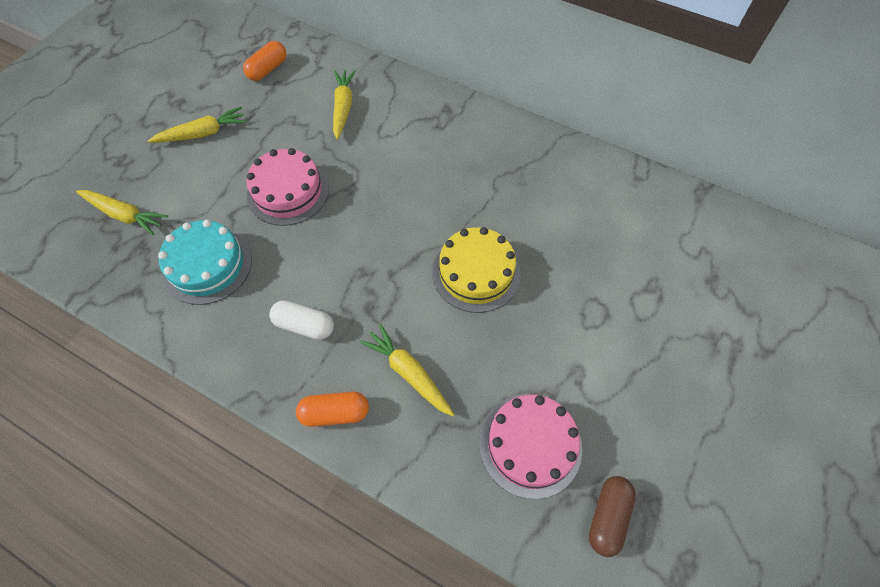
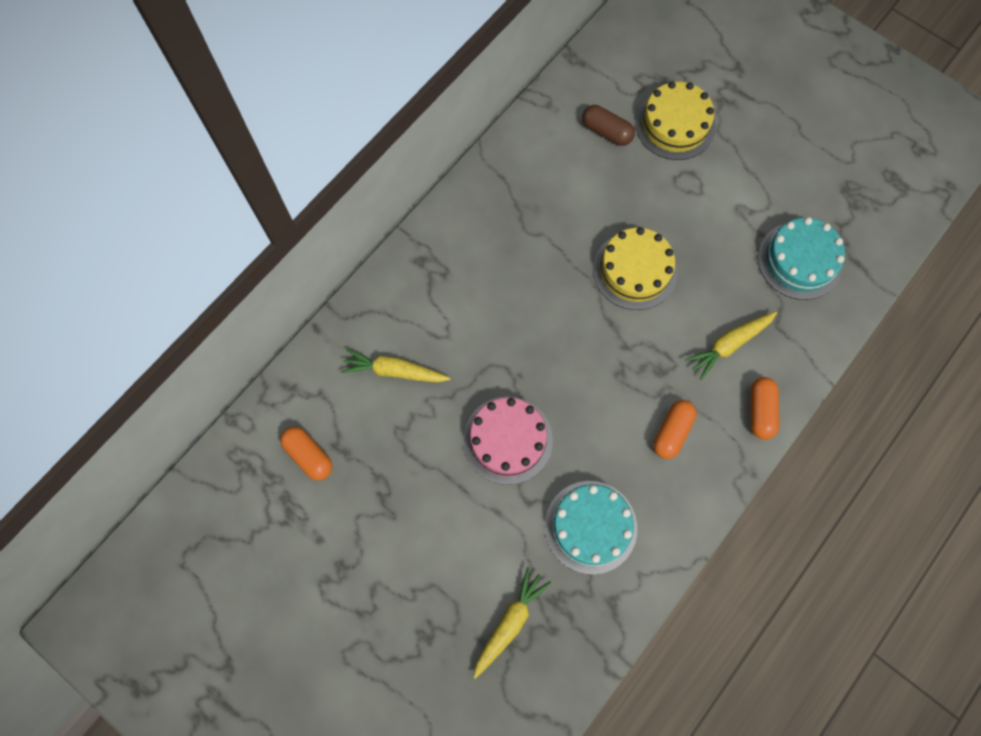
camera: 80 degrees left, 10 degrees up
(203, 133) = (402, 536): yellow carrot -> none
(304, 325) = (672, 432): white capsule -> orange capsule
(530, 444) = (800, 260): pink cake -> turquoise cake
(607, 516) = (857, 219): brown capsule -> brown capsule (606, 132)
(661, 292) = (675, 124): none -> yellow cake

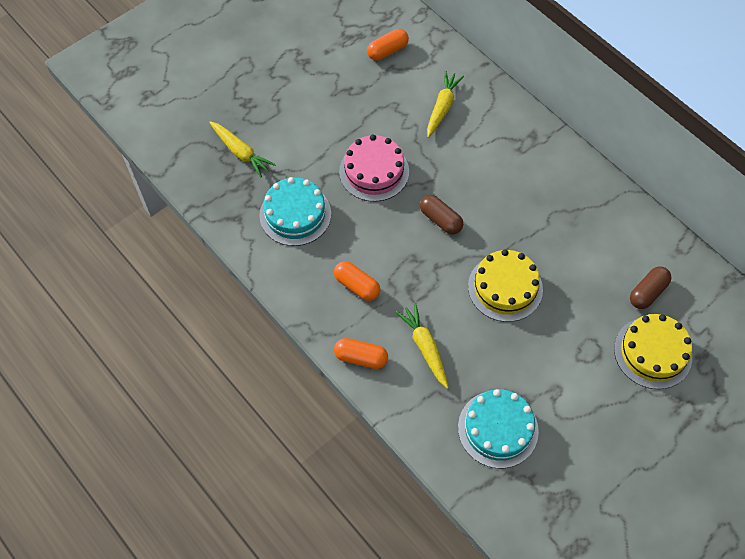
camera: 100 degrees right, 10 degrees down
(561, 350) = (440, 220): none -> brown capsule

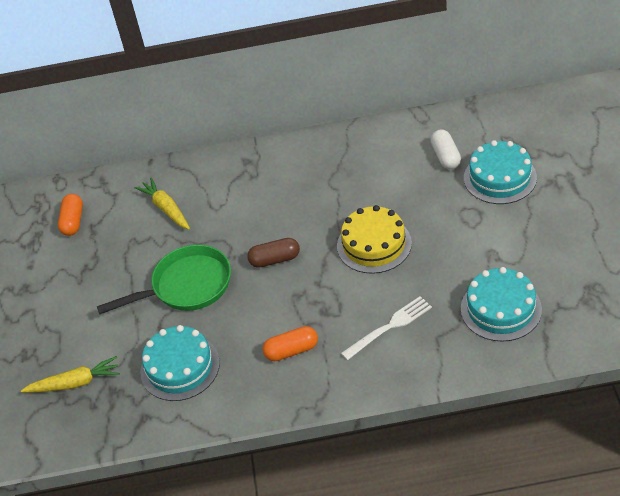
camera: 50 degrees left, 15 degrees down
(361, 358) = (366, 379): orange capsule -> none
(374, 171) = (187, 286): pink cake -> green pan
(425, 347) = (389, 326): yellow carrot -> white fork
(647, 292) = (445, 156): brown capsule -> white capsule
(652, 352) = (500, 178): yellow cake -> turquoise cake

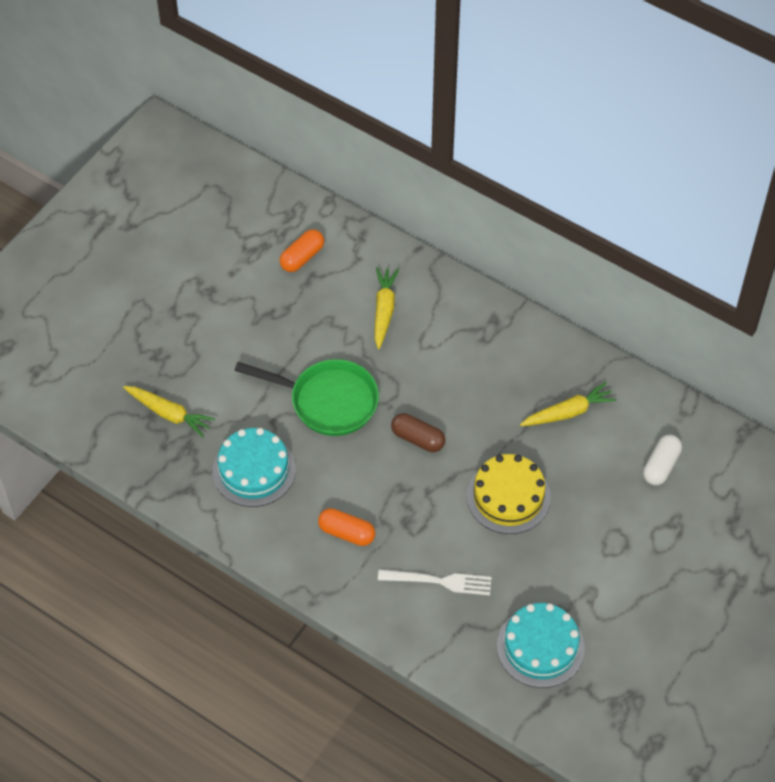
camera: 35 degrees right, 10 degrees up
(354, 173) = (568, 412): none -> yellow carrot
(500, 178) = (681, 528): turquoise cake -> none

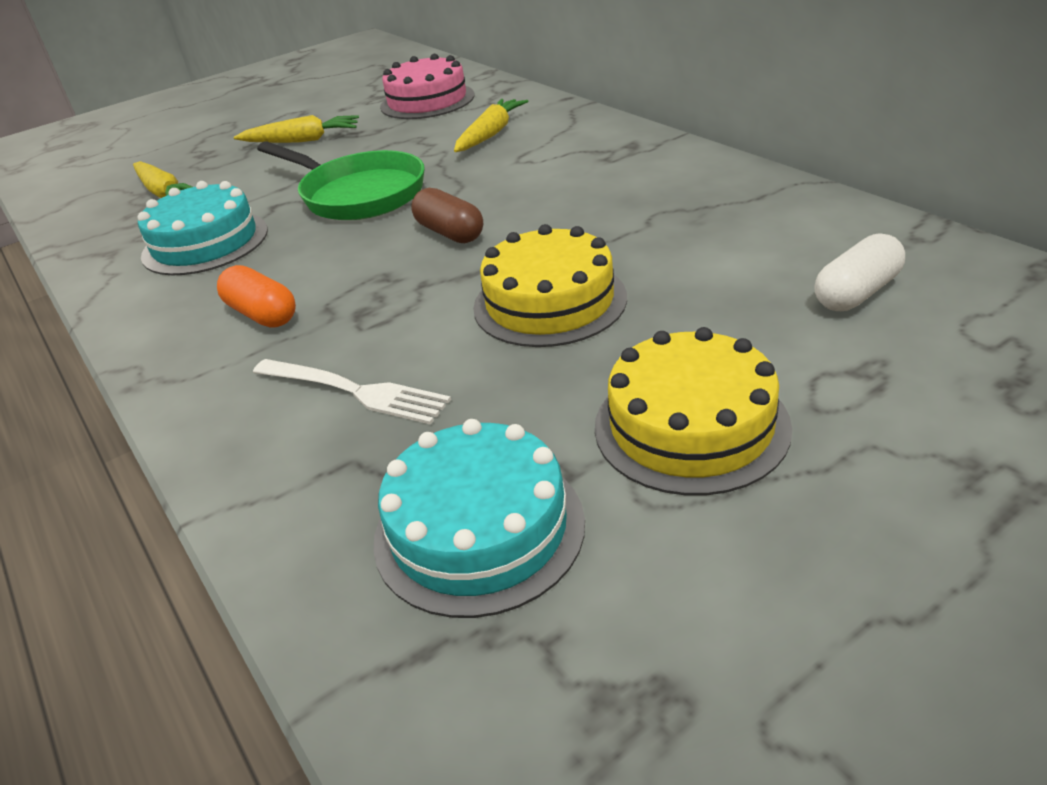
camera: 25 degrees right, 20 degrees down
(302, 257) = (427, 101): orange capsule -> pink cake
(568, 412) = (702, 224): yellow carrot -> yellow carrot (302, 140)
(607, 573) = (691, 426): none -> yellow cake

